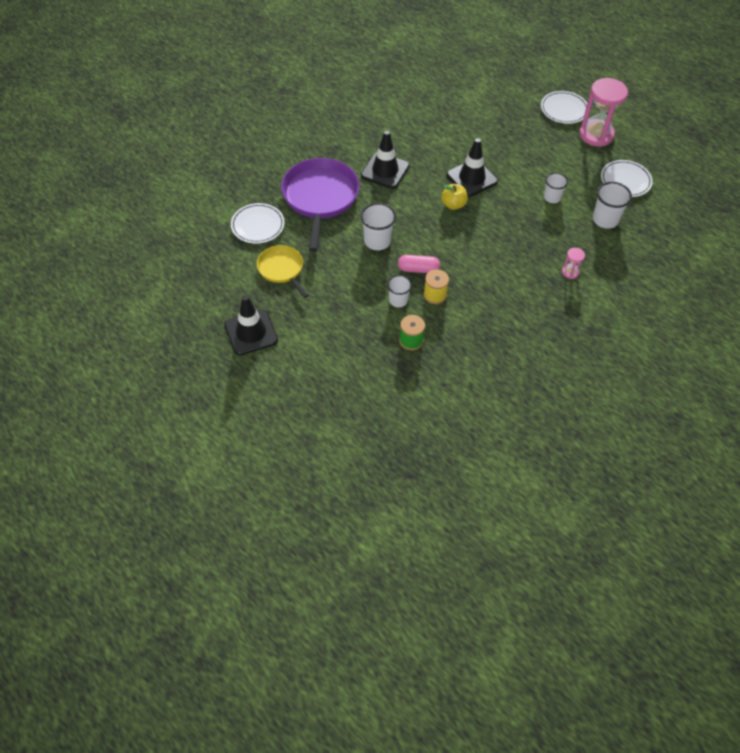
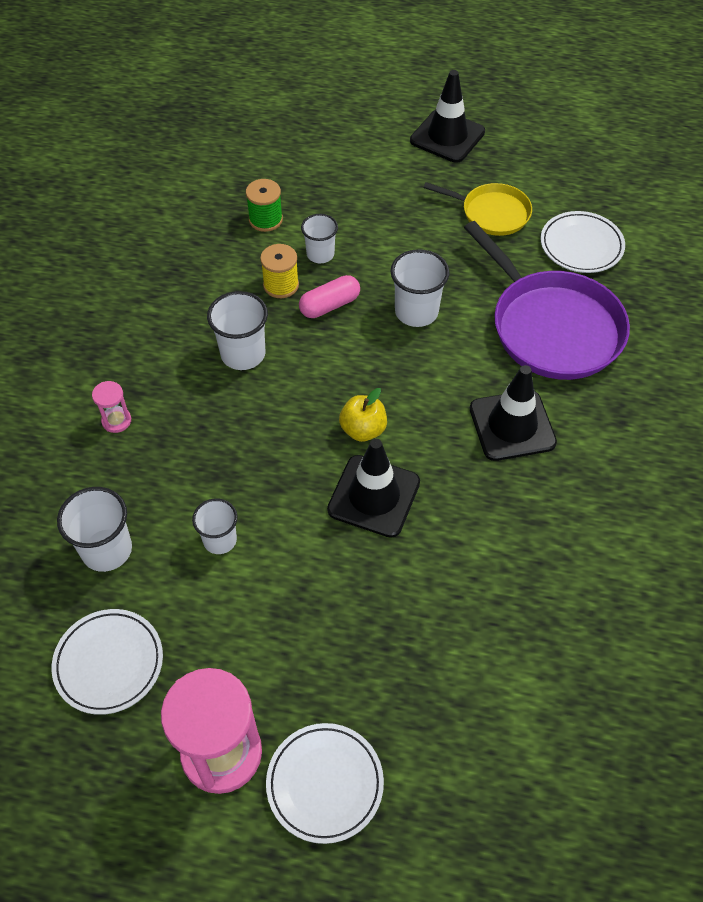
camera: 145 degrees right, 0 degrees up
(483, 270) = (243, 354): none -> white cup

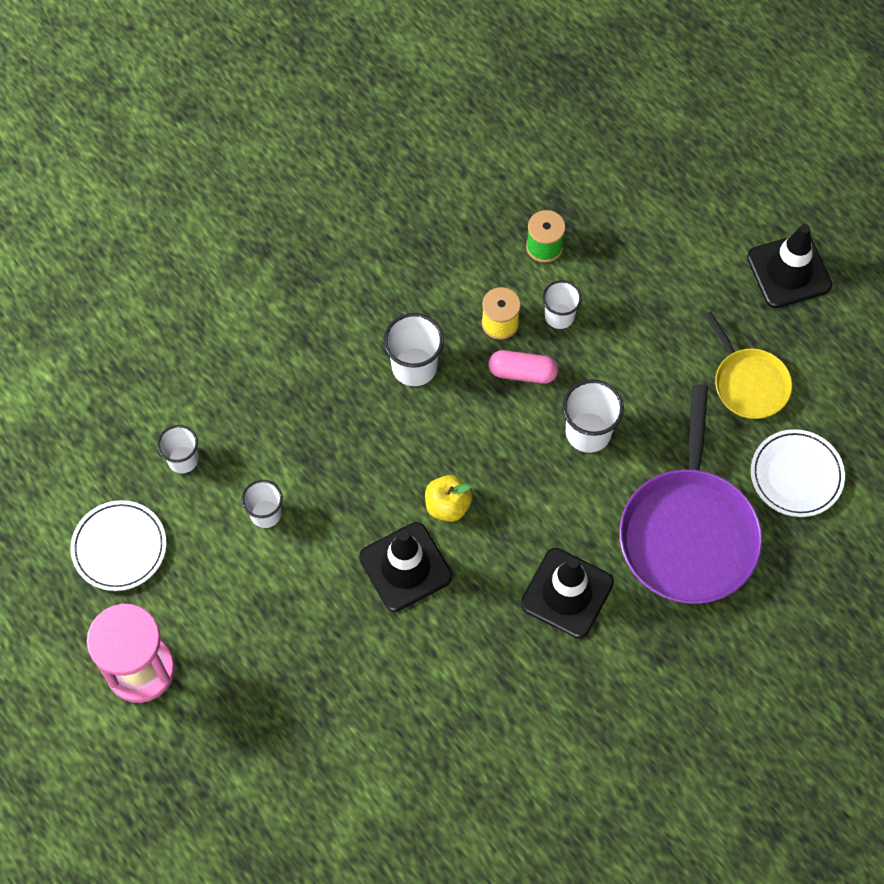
camera: 40 degrees right, 10 degrees up
(107, 550) = (183, 459): white cup -> white cup, size x0.67
(116, 421) = (272, 355): pink hourglass -> none
(325, 784) = (187, 745): white plate -> none

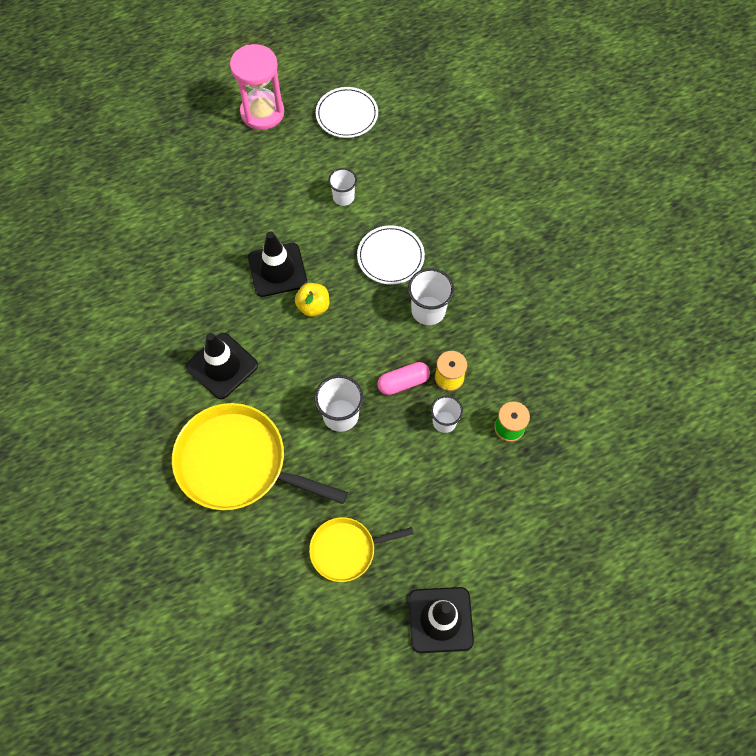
camera: 105 degrees right, 0 degrees up
(183, 459) = (397, 158): white cup -> none
(522, 372) = (403, 382): pink capsule -> pink capsule turned 45 degrees clockwise
(688, 533) = (237, 463): purple pan -> yellow pan
(796, 475) = (256, 561): white plate -> white plate (390, 257)

